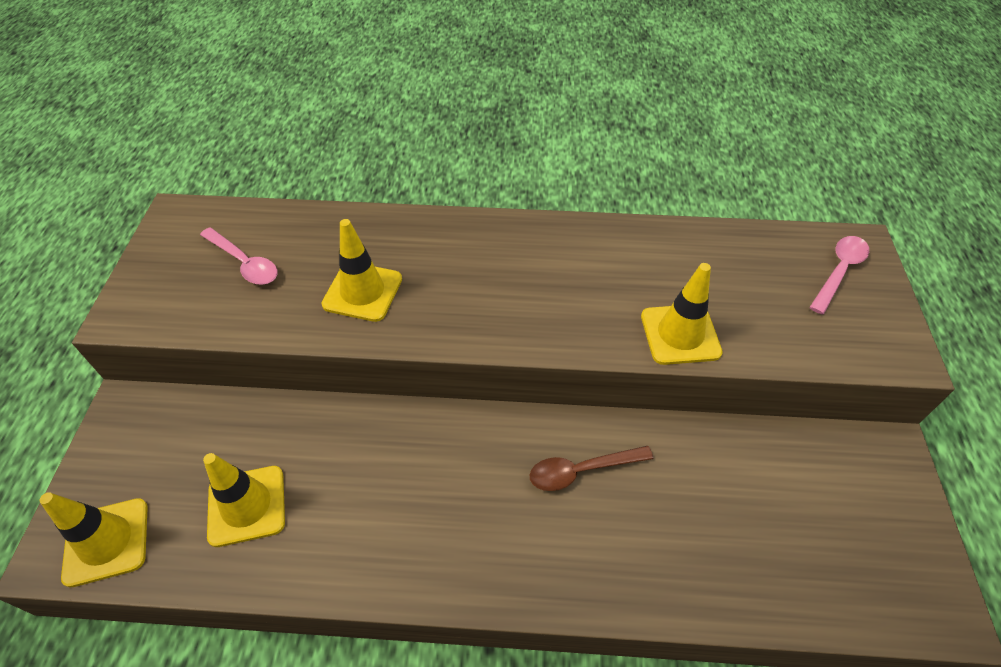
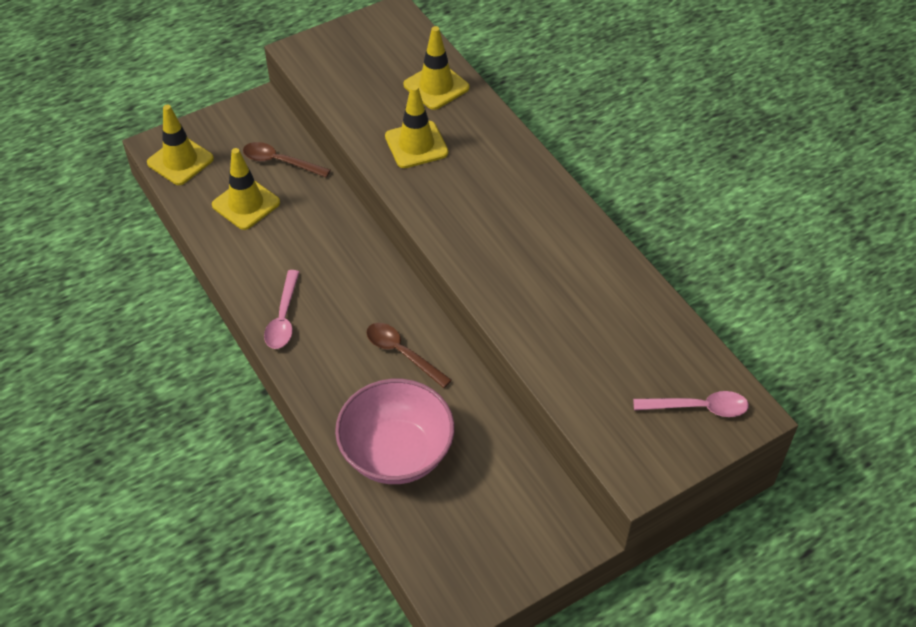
camera: 55 degrees right, 0 degrees up
(224, 434) = (280, 162): none -> brown spoon
(244, 263) = (386, 74): pink spoon -> pink spoon (283, 317)
(680, 334) = (533, 331): yellow traffic cone -> yellow traffic cone (436, 86)
(712, 554) = (396, 453): none -> pink bowl

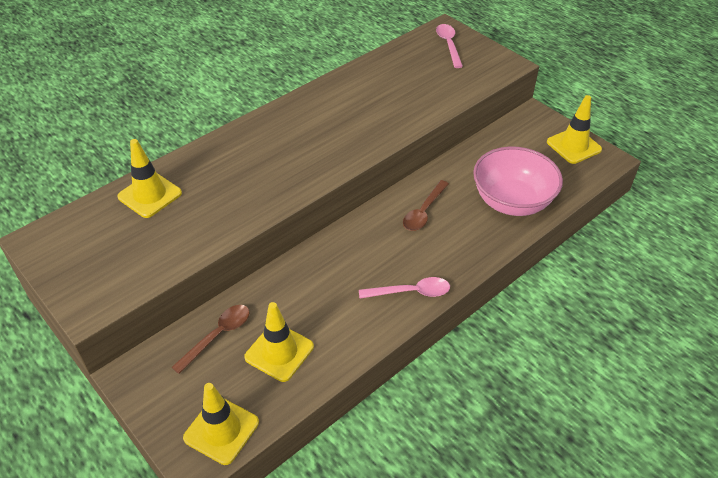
camera: 100 degrees left, 5 degrees down
(280, 162) = (217, 336): brown spoon -> brown spoon turned 150 degrees counterclockwise
(416, 145) = (229, 197): yellow traffic cone -> yellow traffic cone (573, 146)

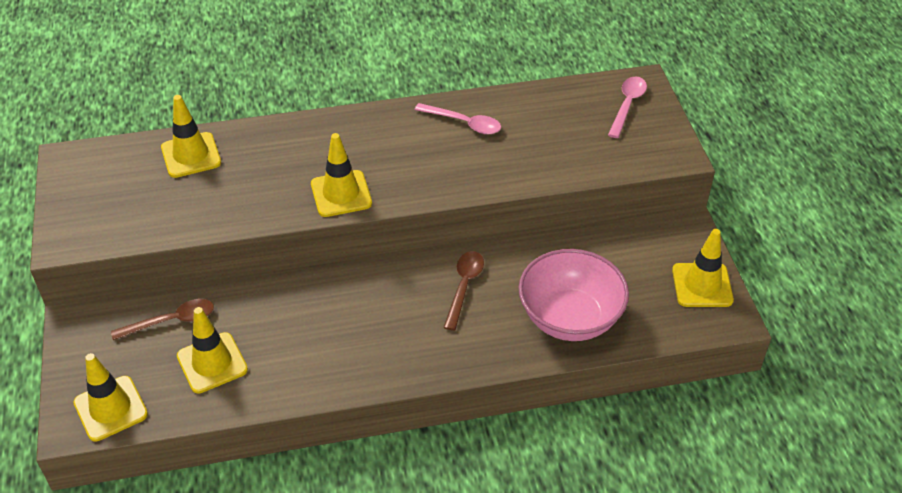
camera: 30 degrees right, 0 degrees up
(299, 176) = (341, 194): none -> yellow traffic cone
(410, 292) = (379, 365): pink spoon -> pink spoon (464, 123)
(423, 211) = (464, 287): brown spoon -> brown spoon turned 135 degrees clockwise

